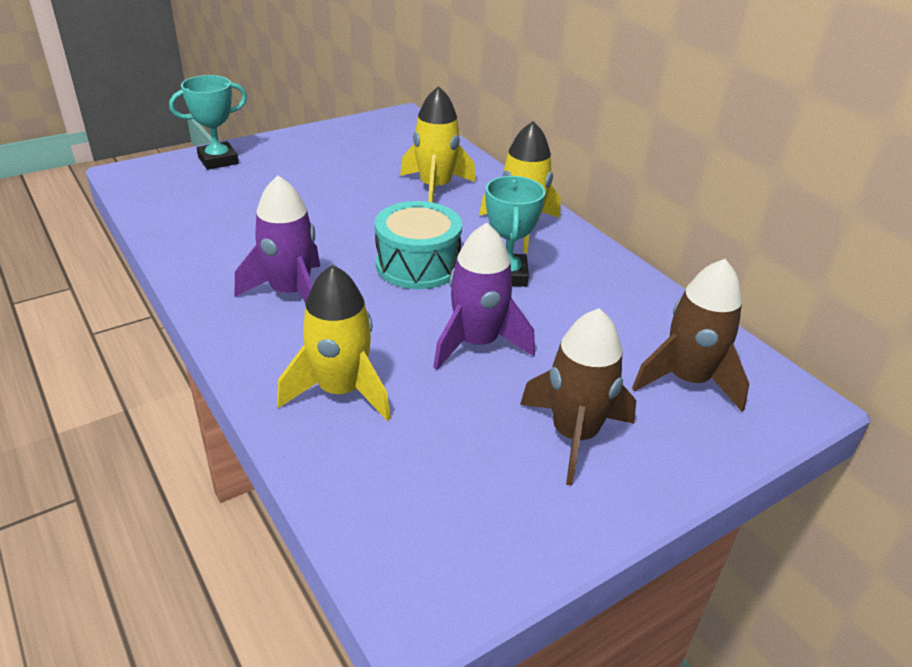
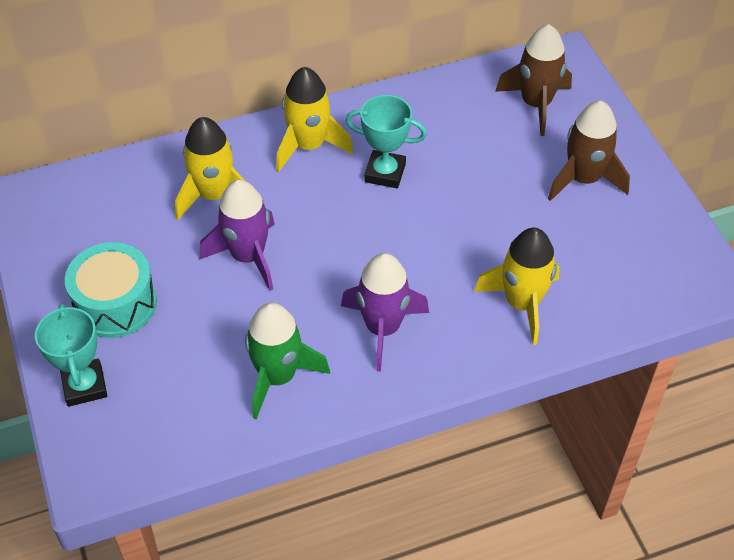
camera: 75 degrees left, 15 degrees up
(227, 241) = (278, 376): none -> green rocket
(417, 265) = (356, 231): turquoise drum -> turquoise drum (115, 304)
(477, 343) = (476, 211): purple rocket -> purple rocket (248, 257)

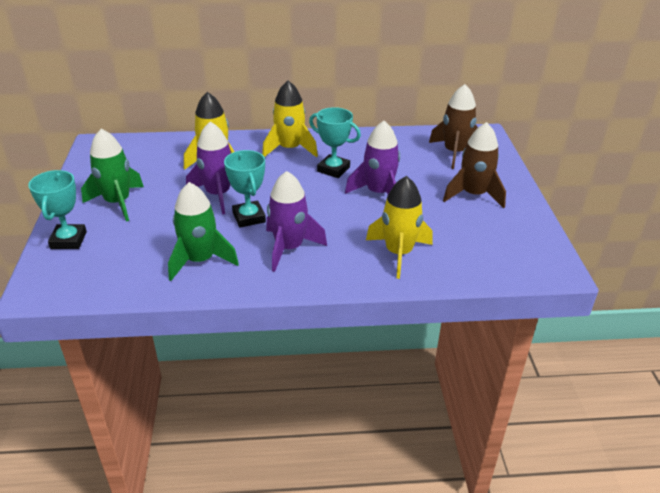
camera: 15 degrees right, 15 degrees down
(115, 304) = (117, 203): turquoise drum -> green rocket
(308, 288) = (249, 217): none -> turquoise trophy
(461, 204) = (378, 193): none -> purple rocket

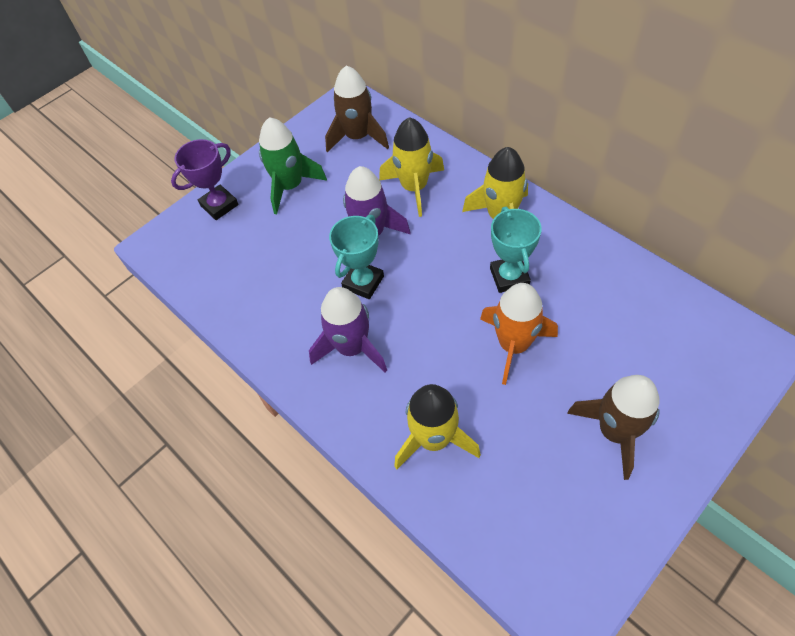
camera: 55 degrees right, 20 degrees up
(68, 240) = (219, 205): turquoise trophy -> purple trophy
(200, 260) = (275, 303): green rocket -> none
(378, 193) = (514, 345): purple rocket -> orange rocket
(454, 153) = (678, 351): brown rocket -> brown rocket (358, 137)

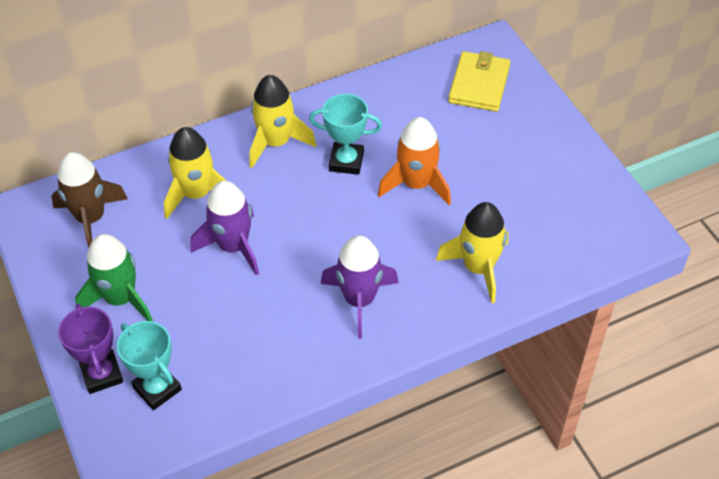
camera: 75 degrees left, 5 degrees down
(363, 282) = (290, 270): turquoise trophy -> turquoise trophy (157, 388)
(615, 431) = (521, 153): brown rocket -> none
(689, 356) = (479, 84): none -> yellow wallet

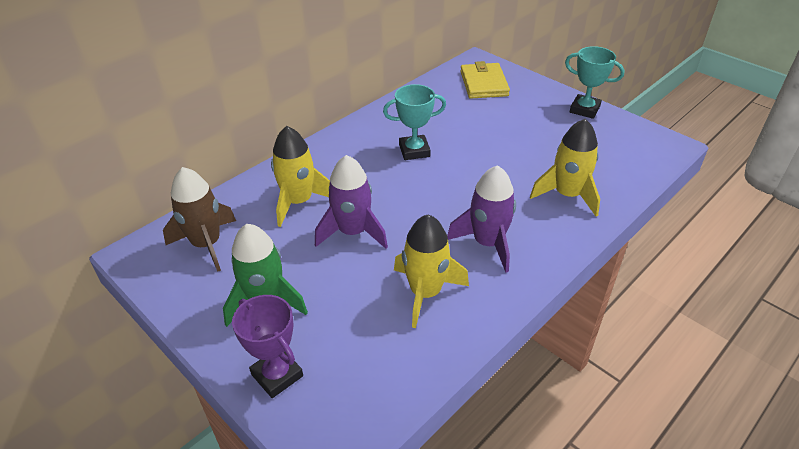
camera: 20 degrees left, 10 degrees down
(157, 388) = (341, 371): turquoise trophy -> turquoise trophy (584, 109)
(276, 142) = (349, 151): yellow rocket -> yellow rocket (425, 293)
(416, 184) = (479, 152): orange rocket -> none

